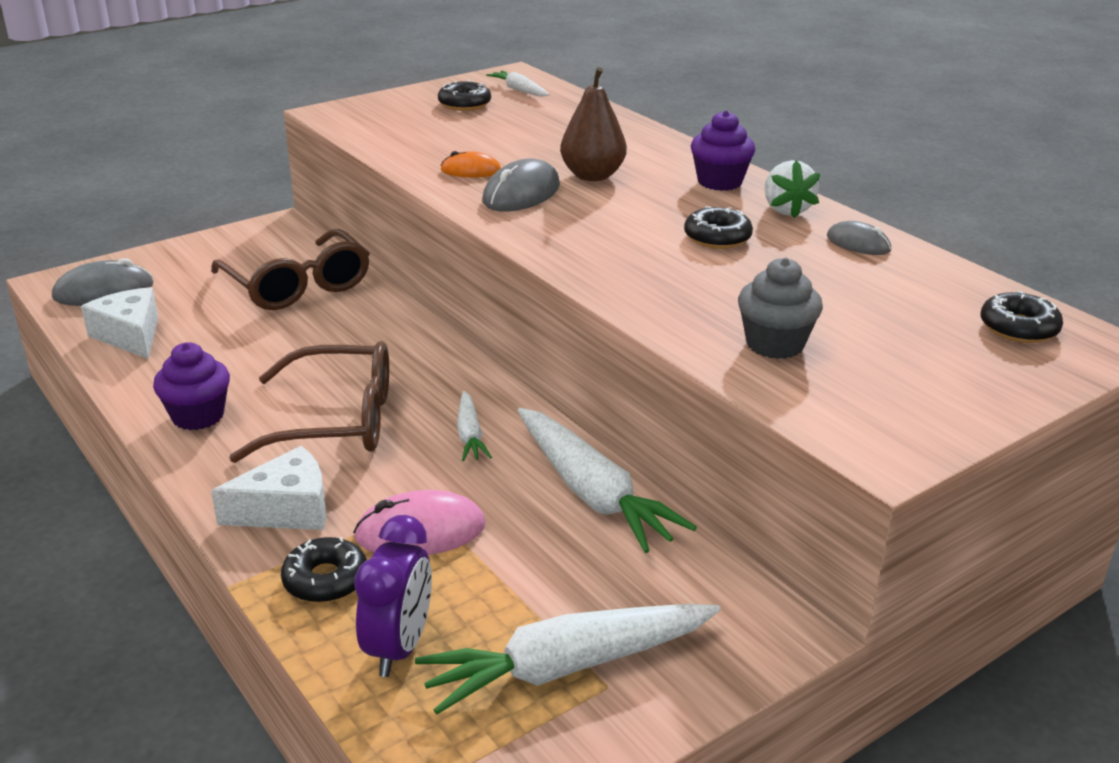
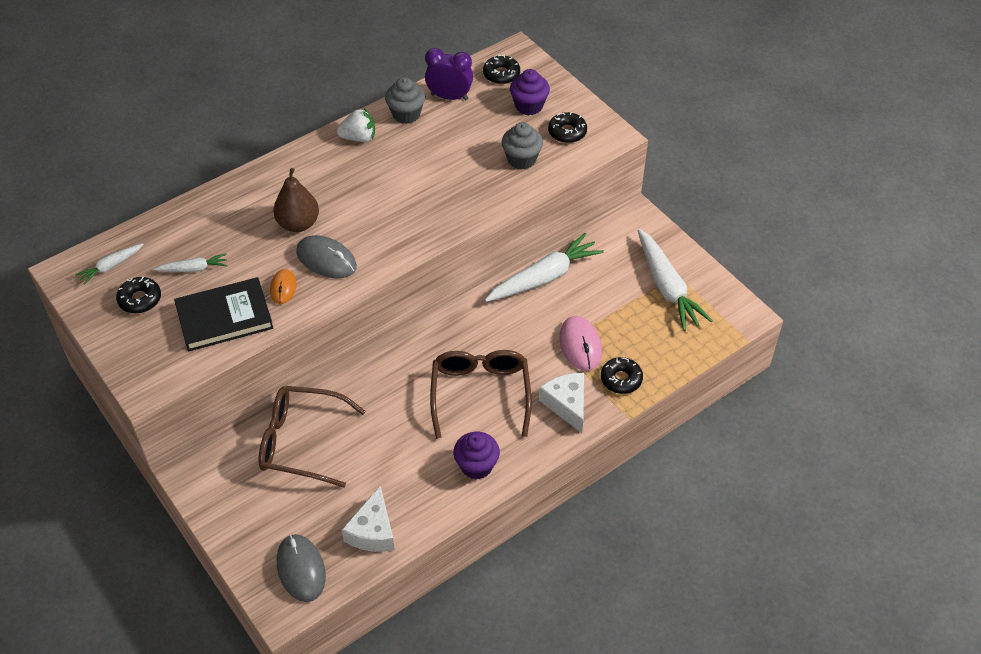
camera: 90 degrees left, 20 degrees up
(130, 335) = (372, 531): white cheese -> white cheese turned 45 degrees counterclockwise
(297, 286) = (301, 442): brown glasses -> brown glasses turned 135 degrees counterclockwise
(399, 647) = (663, 346): purple clock -> purple clock (449, 97)
(425, 142) = (224, 317): none -> black book
(470, 435) = (493, 330): white carrot -> white carrot (193, 269)
(717, 238) = (397, 170): black donut -> black donut (567, 132)
(719, 182) = (313, 163): purple cupcake -> purple cupcake (529, 106)
(858, 243) = (406, 114): grey mouse -> grey cupcake

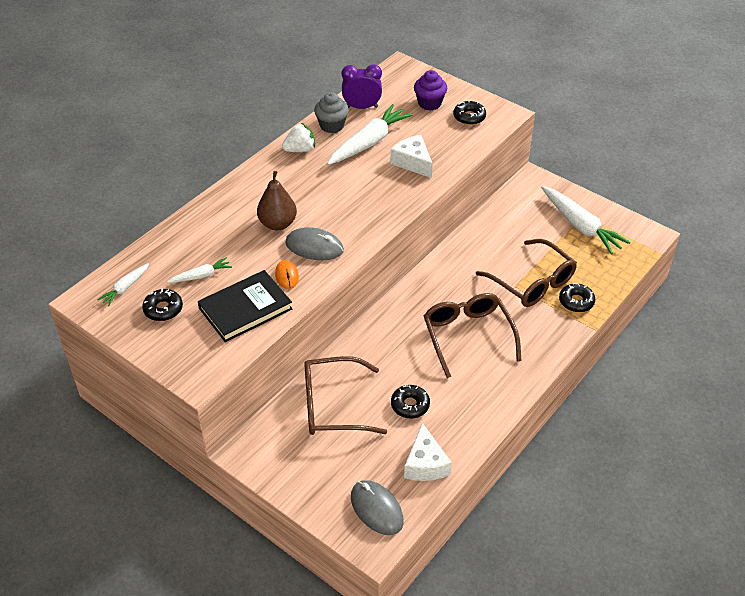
camera: 15 degrees left, 5 degrees down
(476, 466) = (489, 392): purple cupcake -> none
(501, 74) = (396, 84): black donut -> black donut (410, 405)
(521, 159) = (442, 143): grey cupcake -> none
(544, 277) = (480, 237): white carrot -> white carrot (369, 142)
(567, 404) = (541, 329): white cheese -> white cheese (413, 162)
(580, 345) = (532, 282): pink mouse -> brown glasses

